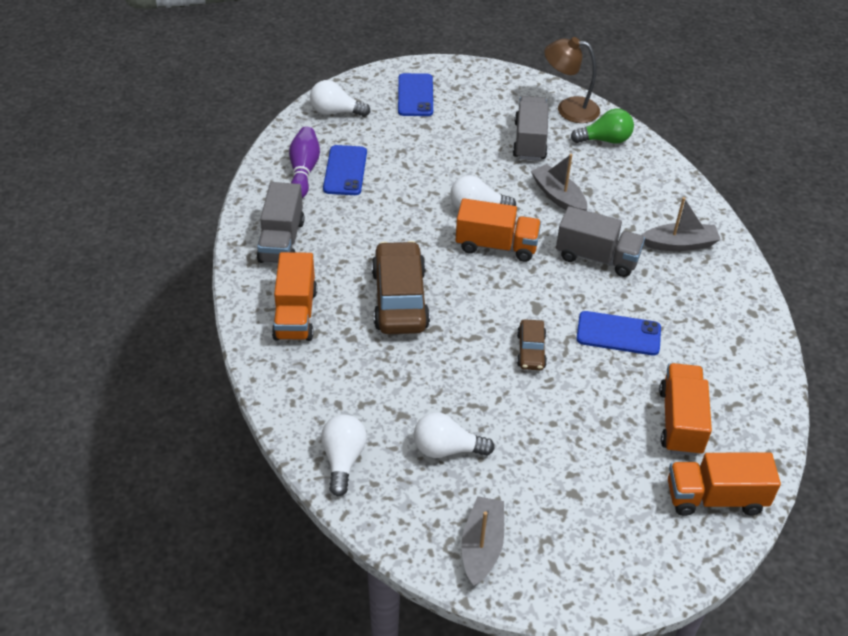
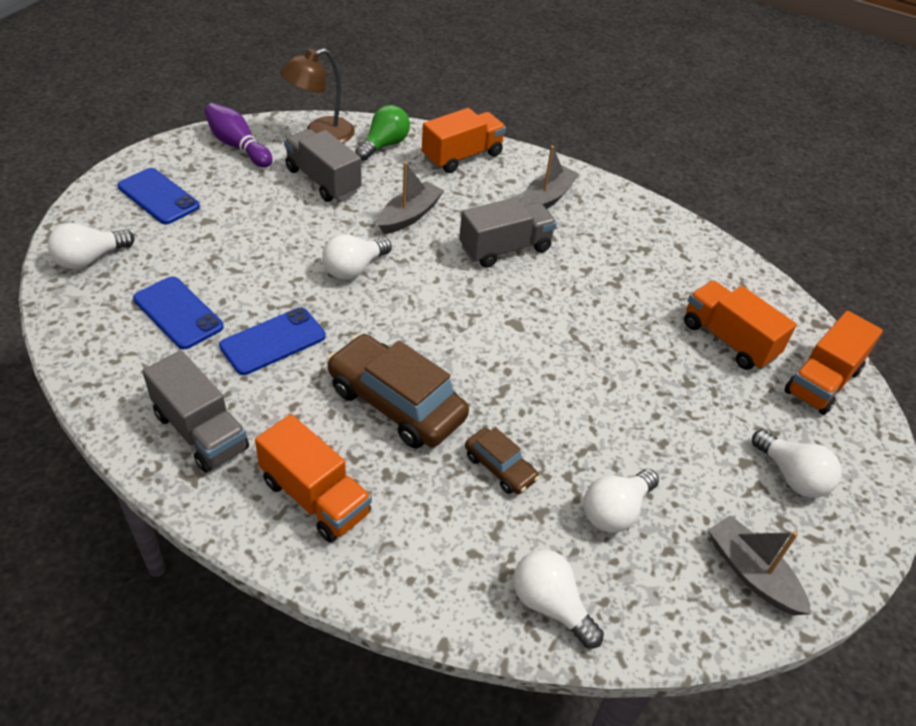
camera: 50 degrees left, 0 degrees up
(304, 170) = (131, 341): purple bowling pin -> purple bowling pin (238, 146)
(496, 245) = (415, 292): orange truck -> orange truck (462, 156)
(531, 351) = (561, 366): brown car -> brown car (500, 467)
(558, 197) = (409, 216): grey boat -> grey boat turned 120 degrees clockwise
(594, 526) = (792, 476): none -> white light bulb
(618, 334) = (601, 301): blue phone -> blue phone (273, 341)

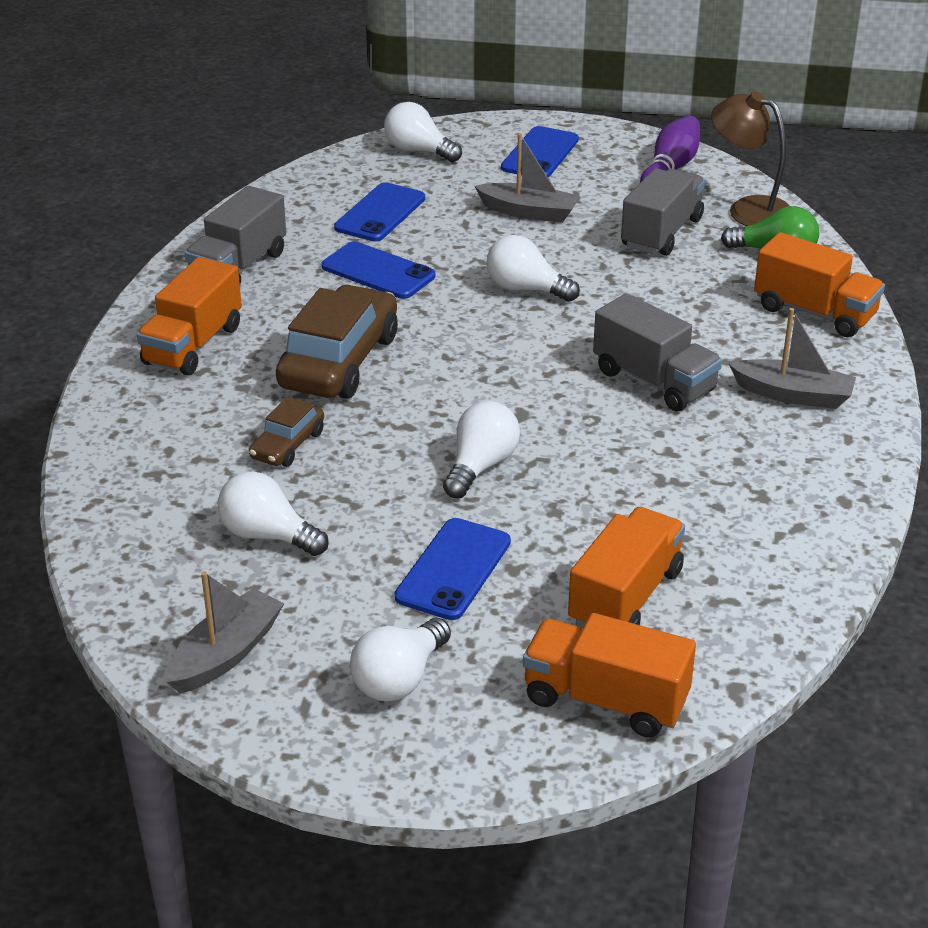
camera: 75 degrees right, 10 degrees down
(409, 216) = (652, 302): grey boat -> grey boat (529, 212)
(550, 605) = (126, 509): white light bulb -> white light bulb (480, 466)
(682, 413) = (453, 569): none -> blue phone

